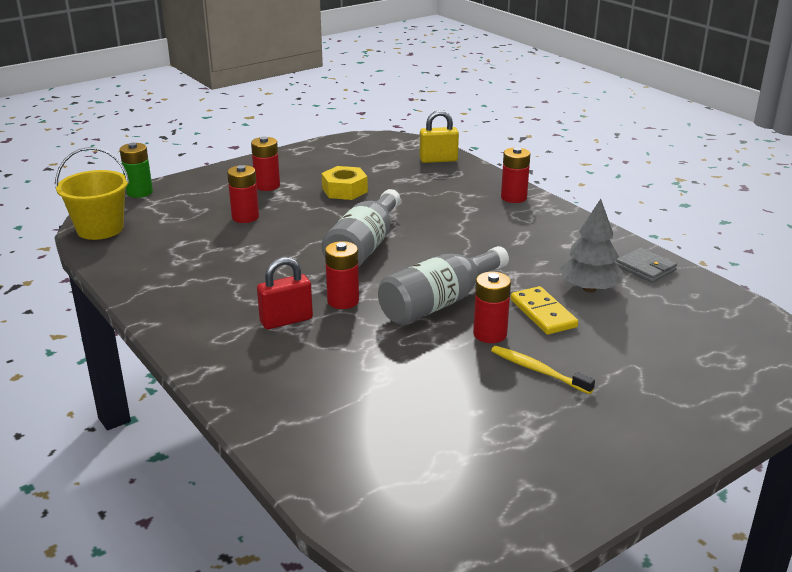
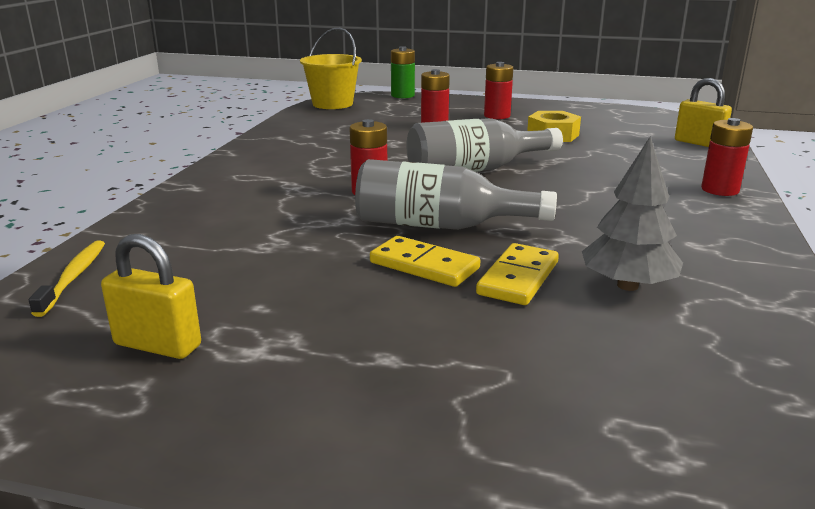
camera: 50 degrees right, 5 degrees down
(286, 320) = (302, 185): red padlock -> none
(483, 465) = (157, 345): none -> yellow padlock
(490, 334) = (424, 266): red battery -> yellow domino
(538, 370) = (393, 314): yellow toothbrush -> yellow toothbrush (74, 277)
(645, 268) = (758, 303): grey wallet -> none

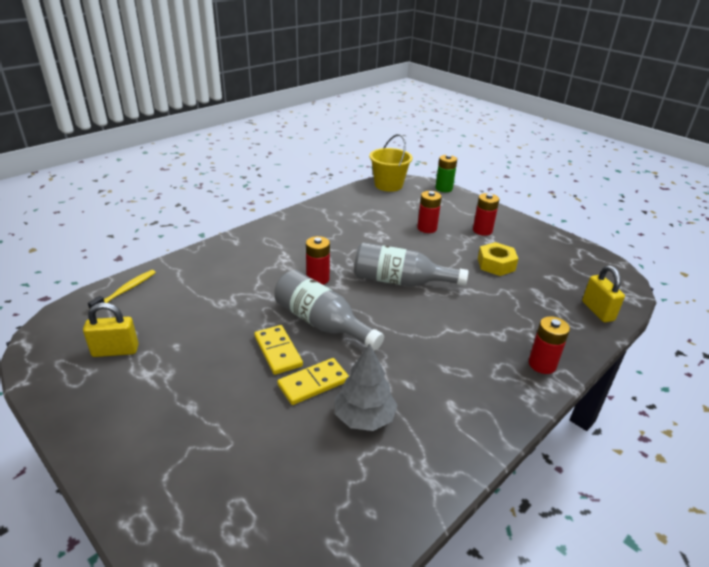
camera: 30 degrees right, 10 degrees up
(157, 345) = (115, 351): yellow padlock -> yellow padlock turned 60 degrees counterclockwise

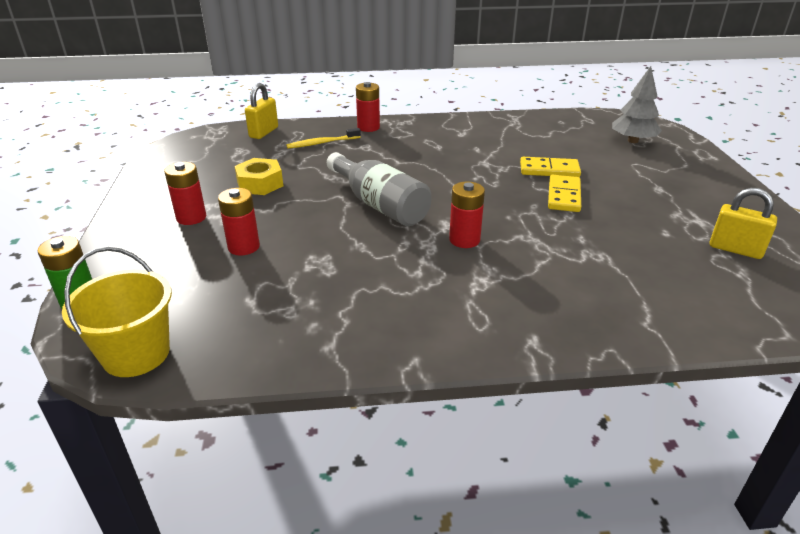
camera: 140 degrees left, 0 degrees up
(126, 290) = (731, 319): yellow toothbrush -> yellow toothbrush (322, 143)
(322, 323) = (503, 201): grey bottle -> none
(364, 417) = (528, 146): grey tree -> grey tree (633, 141)

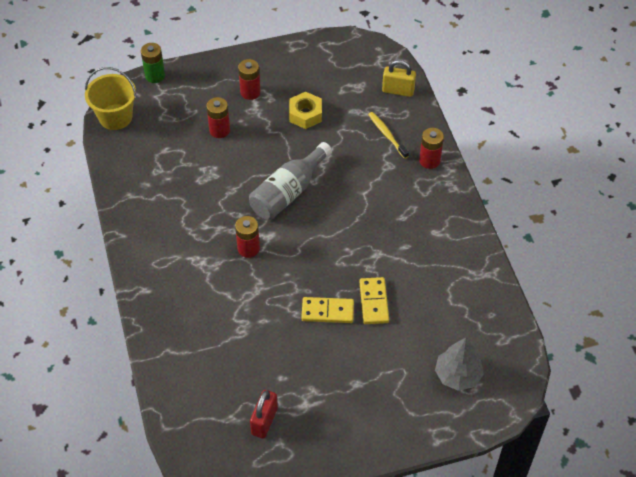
camera: 80 degrees right, 20 degrees up
(735, 249) = (264, 421): yellow padlock -> red padlock

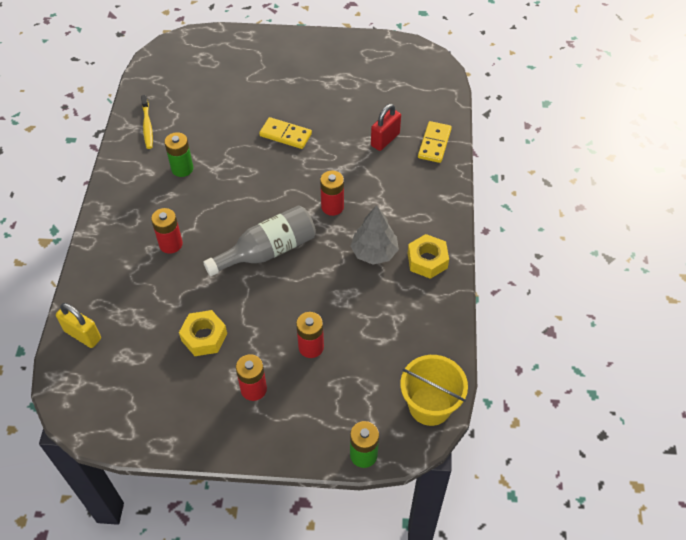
camera: 160 degrees left, 0 degrees up
(145, 223) = (427, 260): none -> yellow nut
(264, 421) = (374, 75): red padlock -> red padlock (385, 140)
(373, 302) = (242, 131): yellow domino -> yellow domino (434, 143)
(387, 135) = (130, 284): yellow toothbrush -> yellow toothbrush (147, 126)
(408, 244) = (182, 169): none -> green battery
(429, 160) = (107, 242): red battery -> red battery (171, 244)
(457, 375) = (207, 65): grey tree -> grey tree (374, 252)

